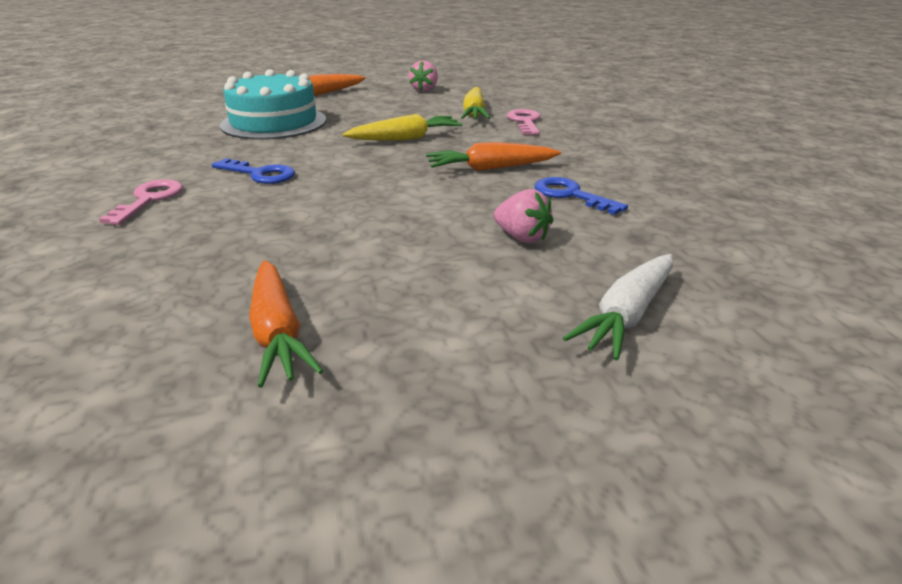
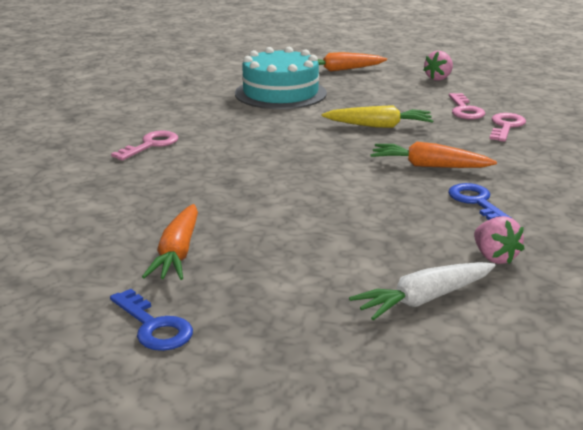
camera: 25 degrees right, 5 degrees down
(260, 174) = (239, 138): blue key -> blue key (154, 326)
(474, 113) = (465, 110): yellow carrot -> pink key
(522, 237) = (399, 228): pink strawberry -> pink strawberry (494, 257)

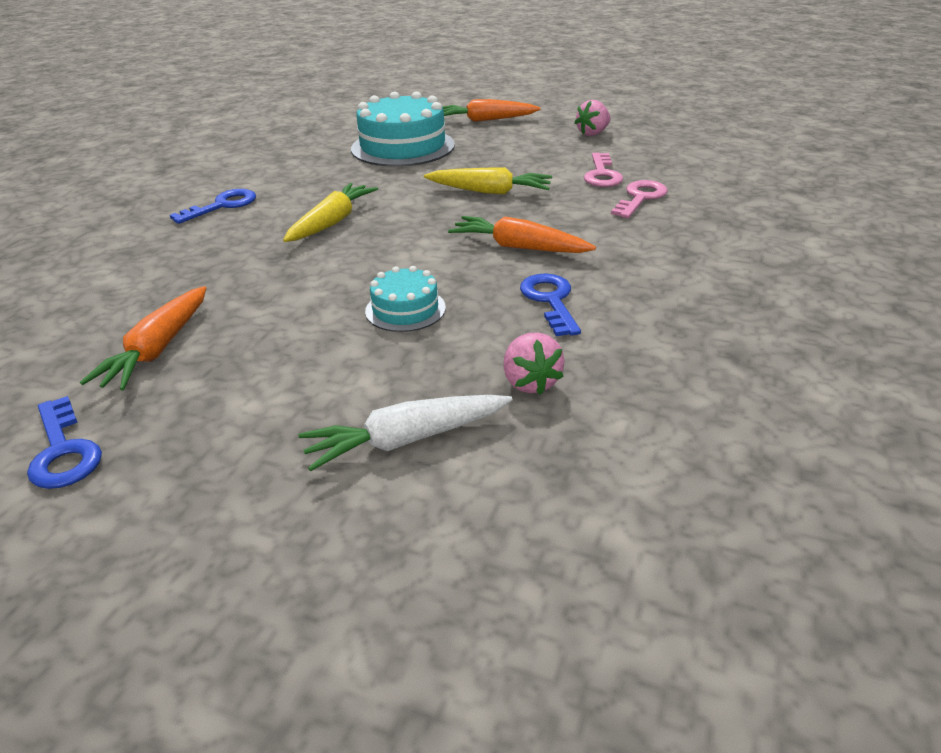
camera: 10 degrees right, 10 degrees up
(151, 145) = (222, 206): pink key -> blue key
(259, 154) = (332, 222): none -> yellow carrot
(365, 214) = (405, 309): none -> turquoise cake

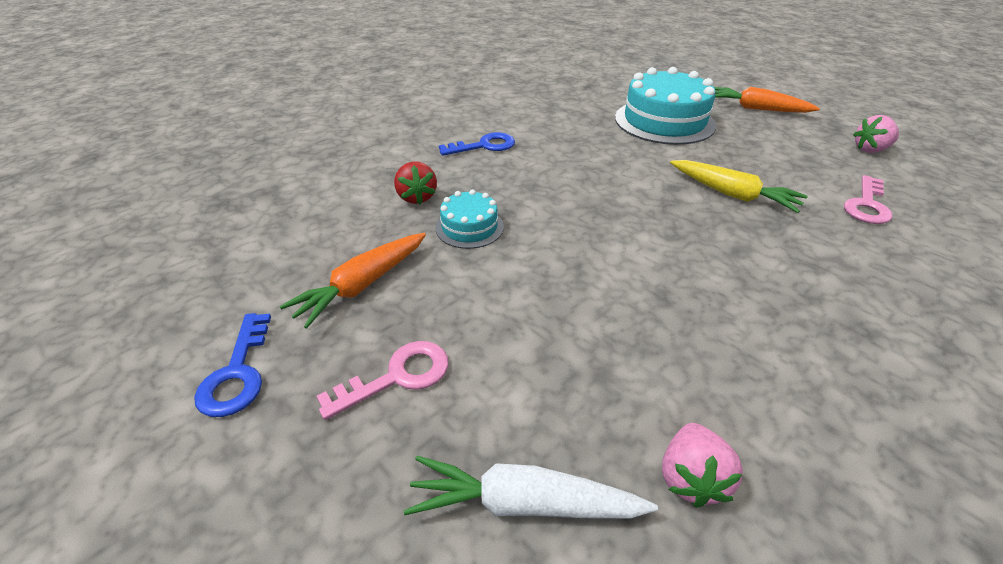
camera: 25 degrees right, 5 degrees up
(172, 266) = (417, 197): none -> red strawberry
(332, 222) = (567, 189): yellow carrot -> none
(405, 309) = (593, 317): turquoise cake -> turquoise cake (469, 227)
(519, 247) = (741, 275): orange carrot -> none
(550, 300) = (753, 362): blue key -> none
(640, 198) = (907, 249): pink key -> pink key (398, 377)

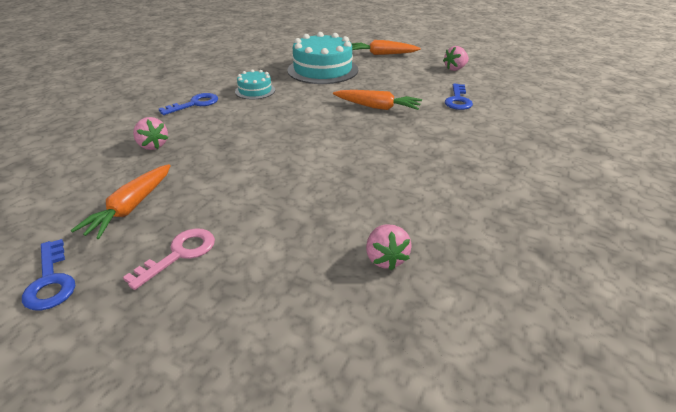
camera: 20 degrees left, 5 degrees down
(417, 197) = (153, 145): red strawberry -> pink strawberry
(469, 227) = (201, 157): turquoise cake -> turquoise cake (255, 91)
(524, 503) = (289, 297): white carrot -> none
(732, 194) = (377, 107): yellow carrot -> orange carrot
(867, 205) = (458, 100): pink key -> blue key

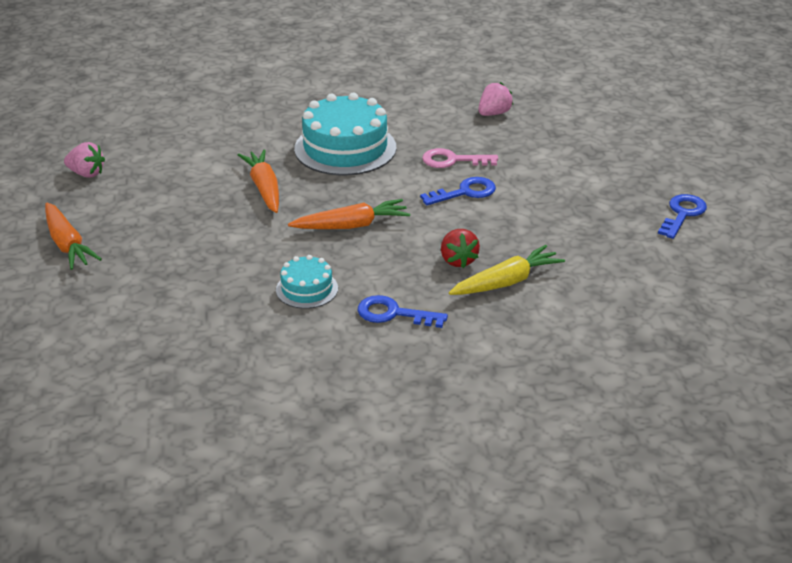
camera: 125 degrees left, 0 degrees up
(131, 208) = (590, 232): orange carrot -> orange carrot (351, 225)
(153, 145) = (506, 282): pink strawberry -> yellow carrot
(179, 254) = (595, 182): pink key -> pink key (452, 160)
(201, 139) = (458, 260): none -> red strawberry
(322, 70) = (181, 268): turquoise cake -> turquoise cake (345, 148)
(458, 100) = (195, 149): blue key -> blue key (465, 192)

